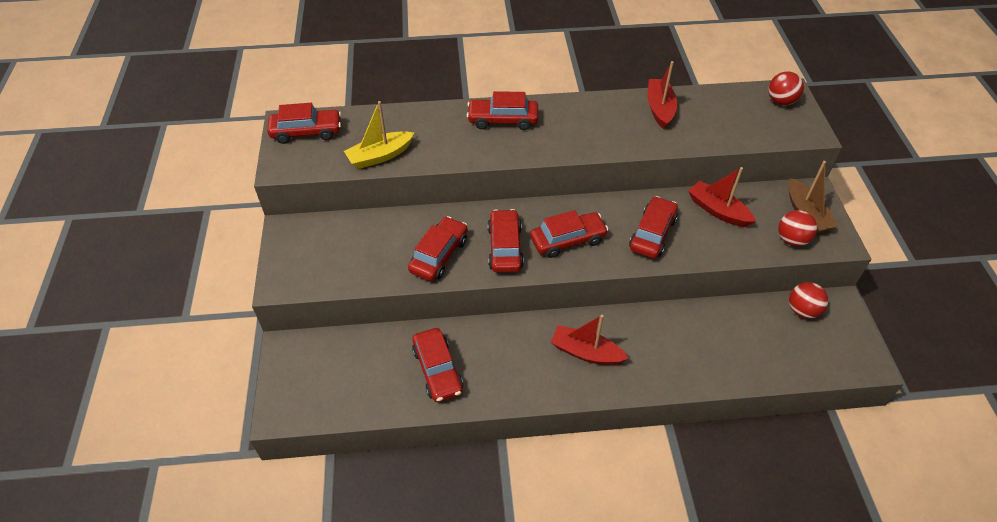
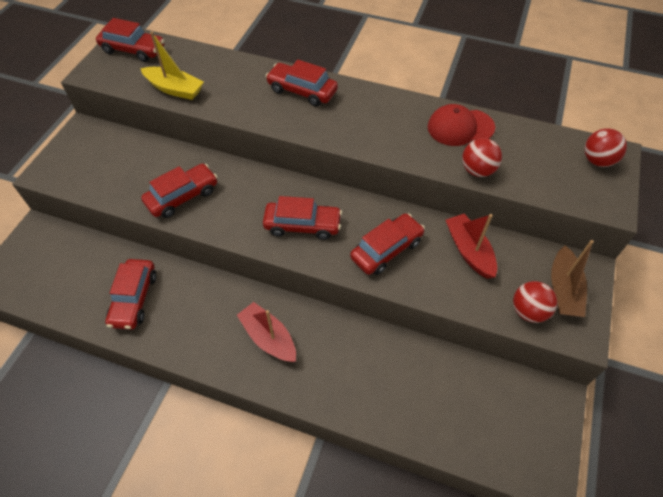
camera: 25 degrees right, 5 degrees up
(380, 156) = (174, 89): yellow boat -> yellow boat turned 150 degrees counterclockwise
(505, 247) = (242, 211): red car -> none
(659, 109) = (460, 127): red boat -> red cap
(802, 310) = (510, 388): red ball -> red ball (477, 170)

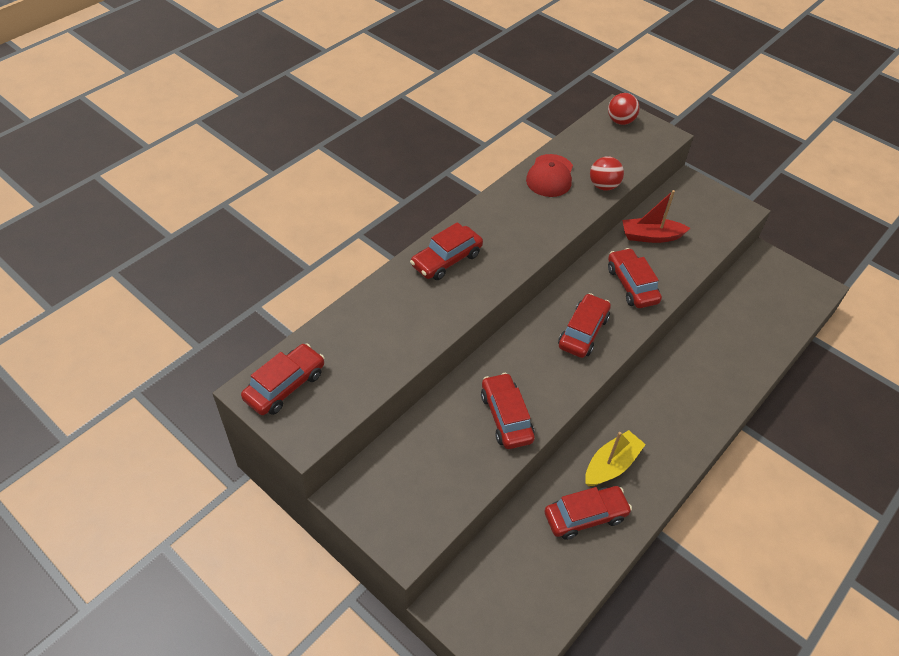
camera: 70 degrees left, 5 degrees down
(134, 299) = (585, 516): red car -> red car turned 45 degrees counterclockwise
(174, 89) = (384, 361): yellow boat -> yellow boat (611, 465)
(269, 338) = (665, 414): red boat -> none
(528, 311) = (716, 228): red ball -> none
(563, 289) = (703, 202): brown boat -> none

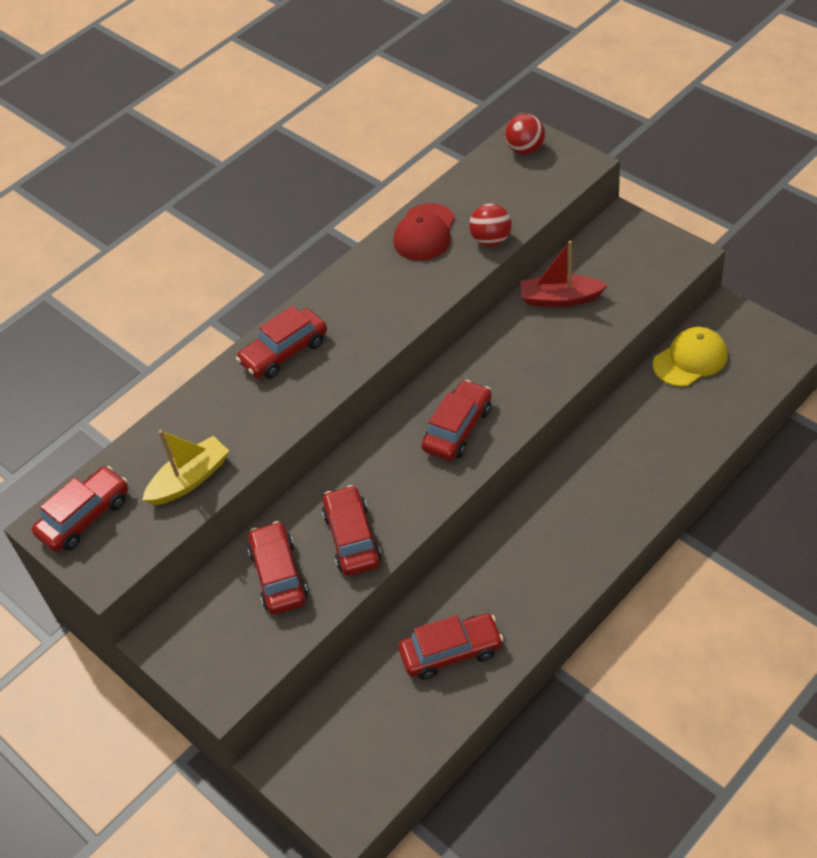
camera: 10 degrees right, 0 degrees up
(611, 465) = (490, 590): yellow boat -> yellow boat (190, 479)
(632, 285) = (527, 364): red car -> red car (279, 575)
(744, 291) = (690, 359): none -> yellow cap

